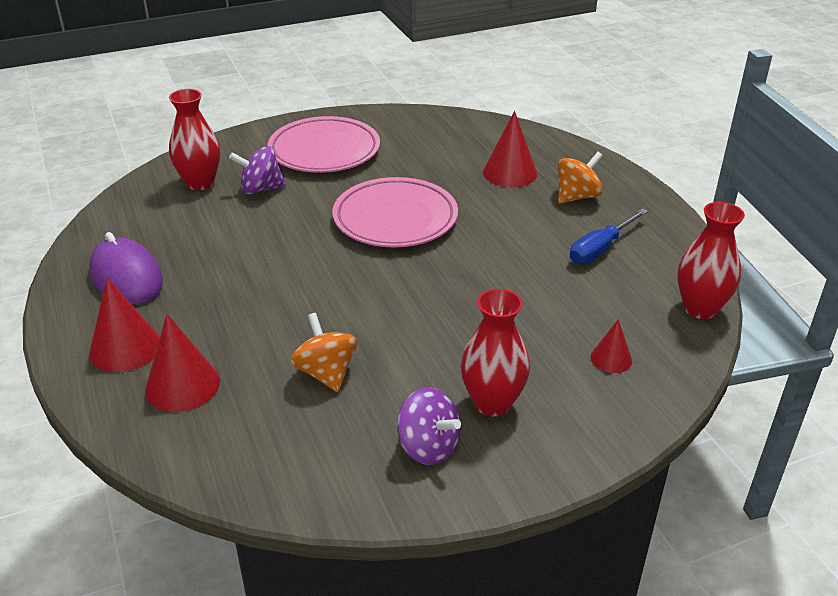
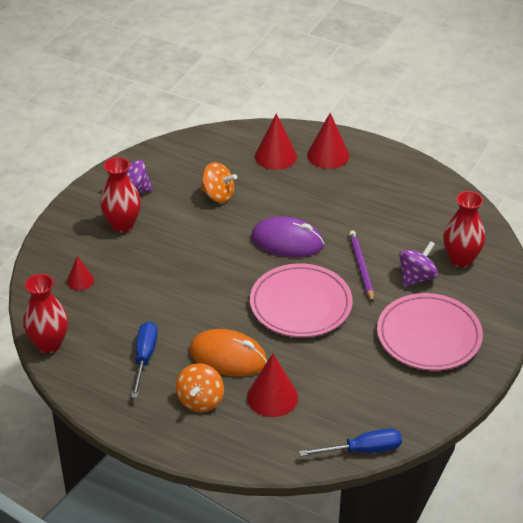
camera: 140 degrees right, 5 degrees up
(126, 277) = (390, 183): purple mouse -> purple mouse (287, 241)
(293, 220) = (361, 267): none -> purple pencil
(479, 120) = (362, 450): none -> blue screwdriver
(516, 213) = (228, 357): none -> orange mouse

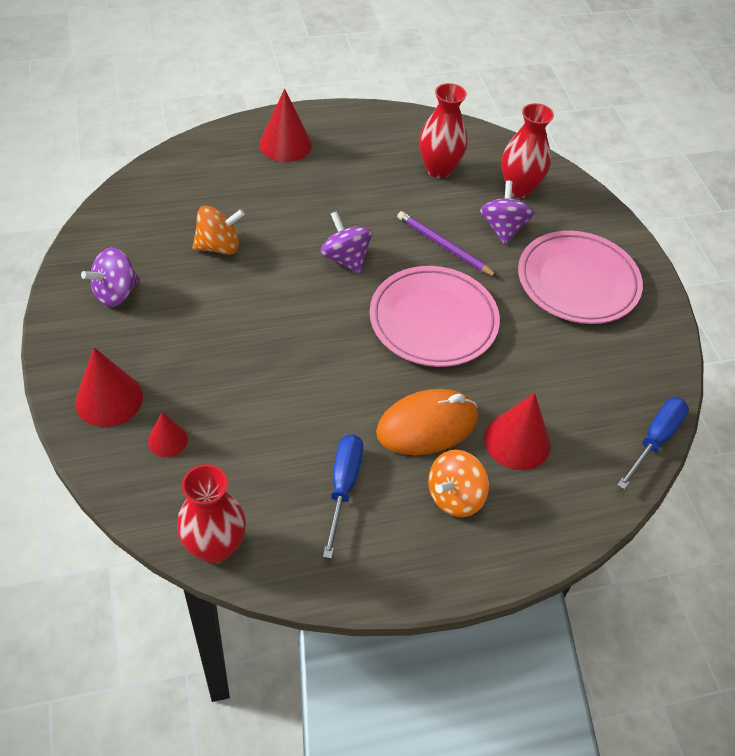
camera: 45 degrees left, 10 degrees up
(122, 225) = (146, 340): red vase -> red vase (439, 169)
(144, 358) = (343, 487): blue screwdriver -> blue screwdriver turned 45 degrees clockwise
(200, 400) = (454, 496): orange spinning top -> orange spinning top turned 75 degrees clockwise
(275, 156) = (233, 171): red cone -> red cone (109, 399)
(287, 241) = (345, 259): purple mouse -> purple spinning top

